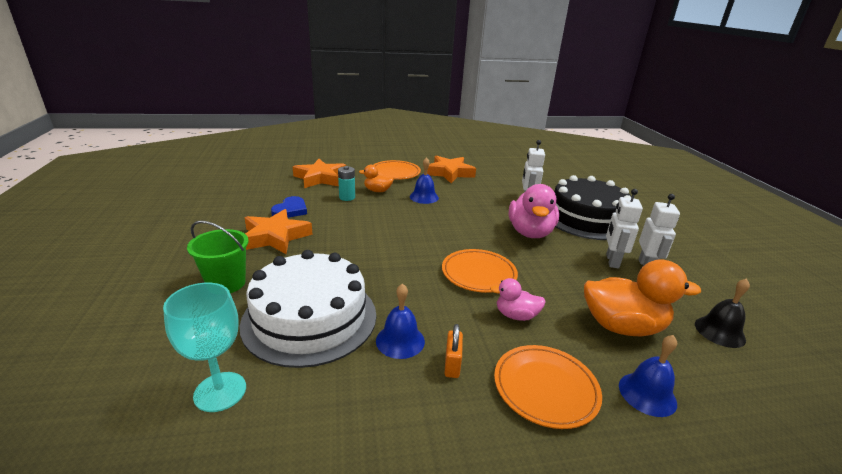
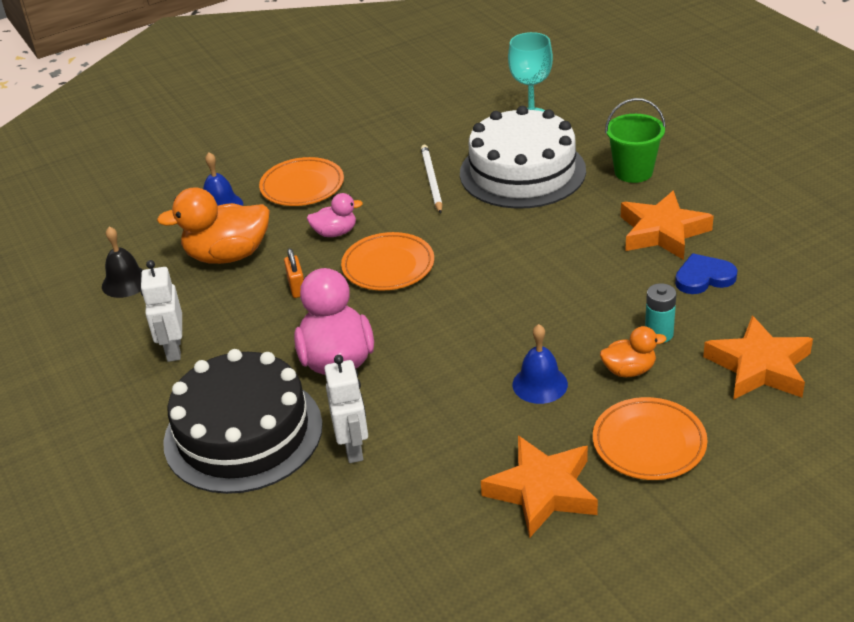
camera: 165 degrees right, 10 degrees up
(290, 210) = (704, 277): blue heart -> blue heart turned 75 degrees clockwise
(400, 341) = (431, 180): blue bell -> white pencil
(452, 364) = (379, 178): orange padlock -> orange padlock (297, 287)
(612, 261) = (219, 343): white robot -> none

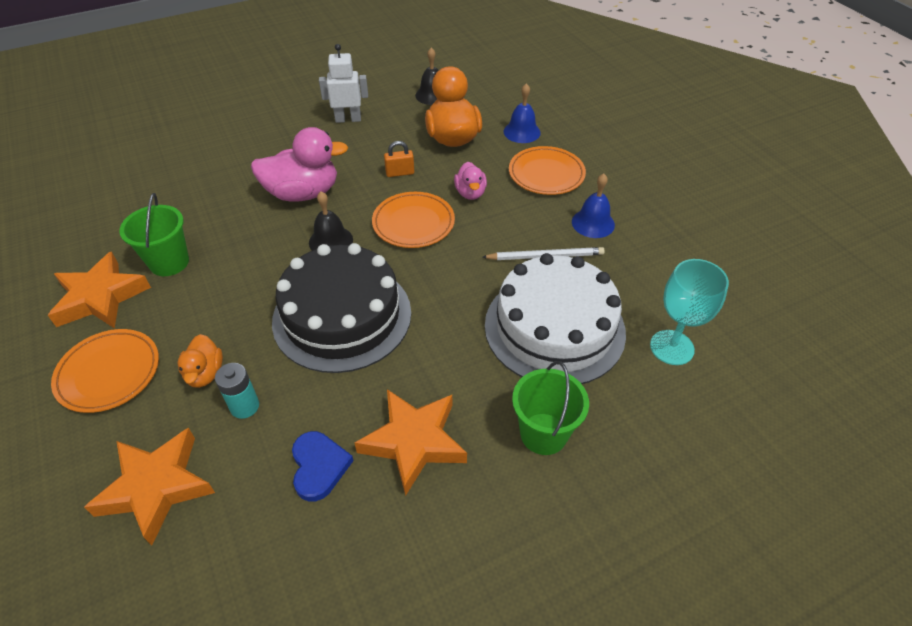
camera: 90 degrees right, 10 degrees up
(243, 433) = (247, 152): black cake -> black cake (342, 316)
(353, 448) = (204, 201): white robot -> none
(422, 321) = (331, 241): none -> black bell
(474, 447) = (169, 262): none -> green bucket
(540, 384) = (218, 308): blue bell -> blue bell (593, 223)

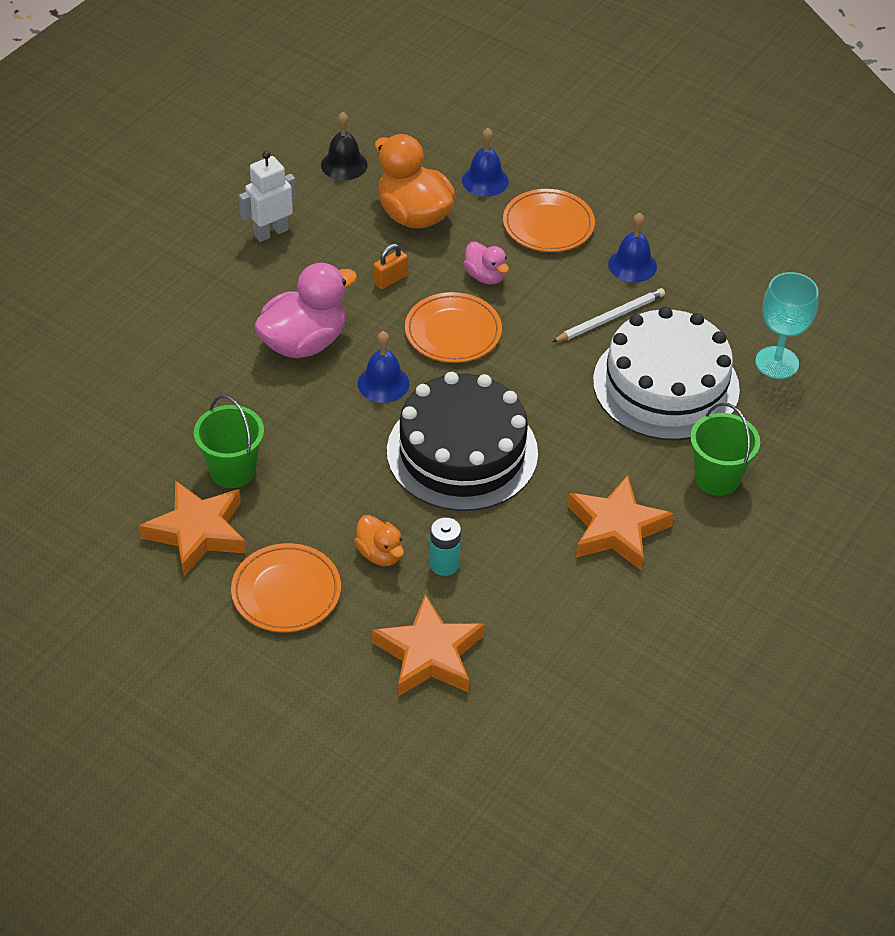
camera: 30 degrees left, 0 degrees up
(319, 466) = (553, 581): blue heart -> none
(331, 241) = (383, 383): black bell -> blue bell

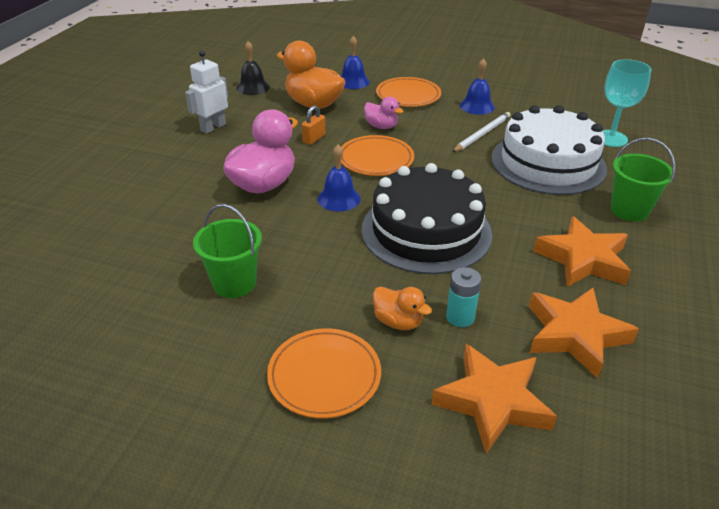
camera: 15 degrees left, 10 degrees down
(197, 532) = (216, 341): orange star -> orange star (574, 335)

